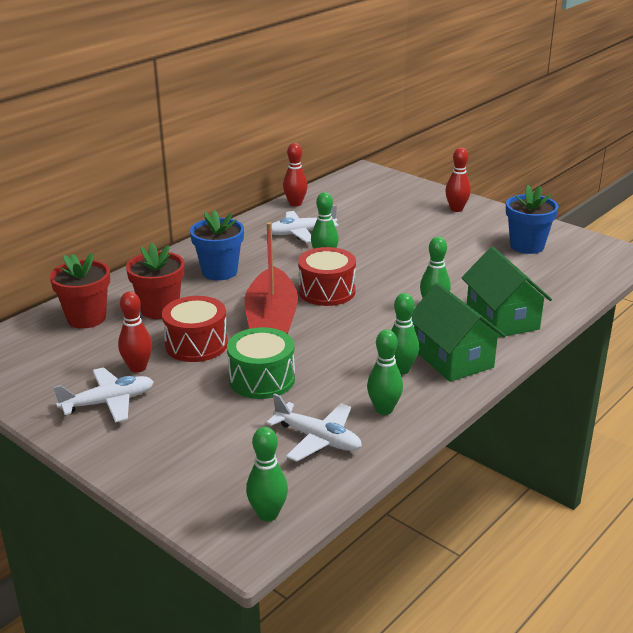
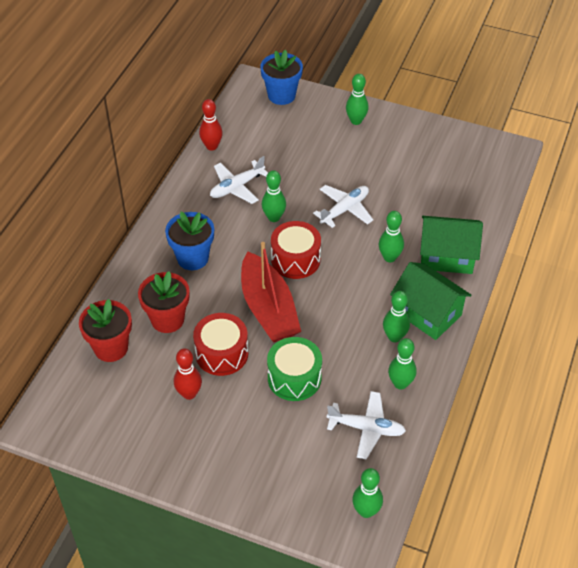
camera: 20 degrees left, 20 degrees up
(108, 402) = (188, 438): white plane -> white plane (345, 209)
(456, 209) = (356, 121): red bowling pin -> green bowling pin
(502, 318) = (446, 256): green house -> green house turned 45 degrees counterclockwise
(527, 246) = (432, 158): blue flower pot -> blue flower pot (281, 95)

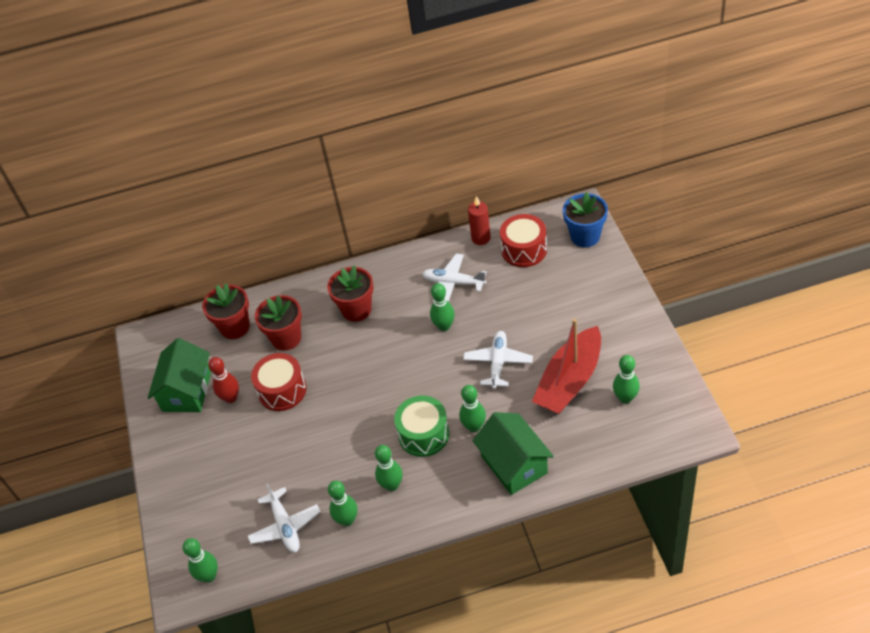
camera: 60 degrees right, 0 degrees up
(192, 258) = (356, 310): blue flower pot -> red flower pot
(211, 146) = (481, 238): red bowling pin -> red candle
(268, 309) = (348, 387): red boat -> red boat (570, 381)
(294, 378) = (295, 449): green drum -> green drum (423, 434)
(295, 259) = (413, 369): red drum -> red drum (524, 250)
(345, 209) = (498, 363): white plane -> white plane turned 90 degrees counterclockwise
(356, 121) = (609, 301): green bowling pin -> green bowling pin (625, 398)
(427, 313) = (437, 491): green house -> green house (187, 391)

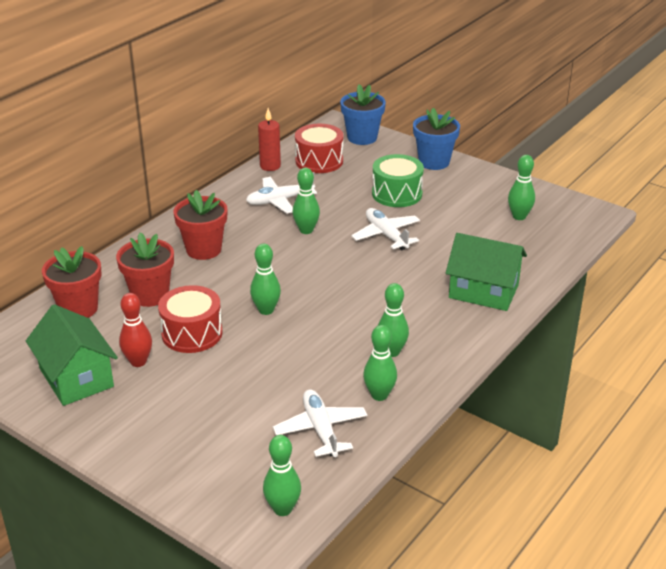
camera: 45 degrees left, 15 degrees down
(285, 526) = (320, 429): white plane -> white plane turned 135 degrees counterclockwise
(423, 434) = (378, 305): green drum -> green drum (397, 194)
(474, 427) = (417, 282): green bowling pin -> green bowling pin (266, 310)
(570, 381) = (462, 223): red boat -> none
(617, 296) = (434, 162): none -> blue flower pot

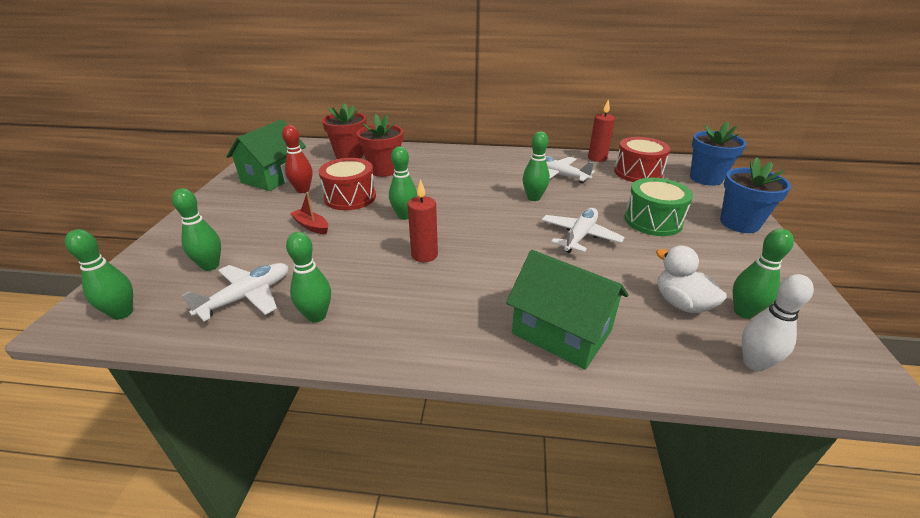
camera: 60 degrees right, 0 degrees up
(203, 250) = (457, 169): red flower pot -> none
(229, 371) = (311, 226): none -> red boat
(342, 319) = (424, 255): none -> red candle
(391, 352) = (394, 300): green bowling pin -> green bowling pin (210, 266)
(483, 291) = (561, 332): green house -> green house turned 45 degrees counterclockwise
(494, 233) = (681, 303): none -> white duck
(558, 238) = (754, 363): none -> white bowling pin

